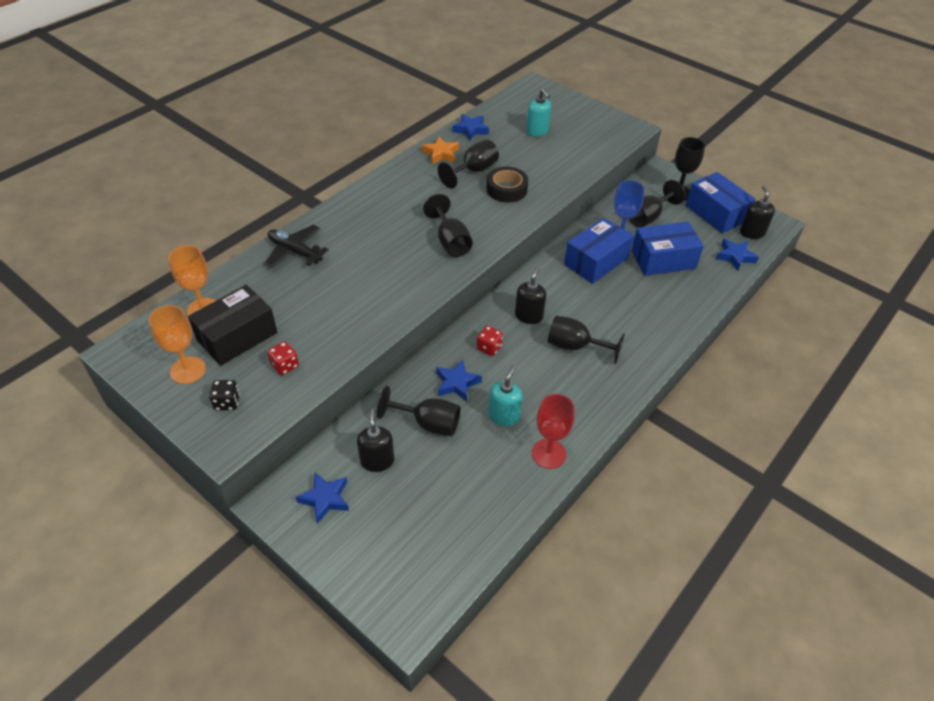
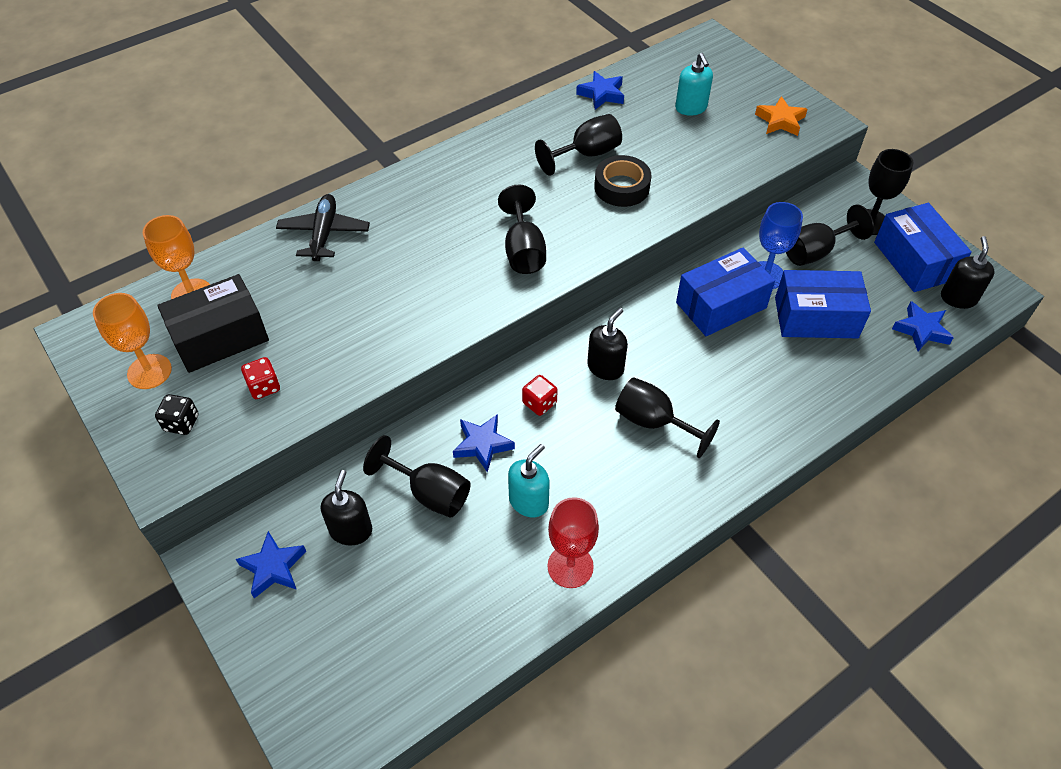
camera: 15 degrees right, 5 degrees up
(295, 252) = (324, 234): black plane -> black plane turned 45 degrees clockwise
(441, 154) = (551, 124): orange star -> orange star (780, 121)

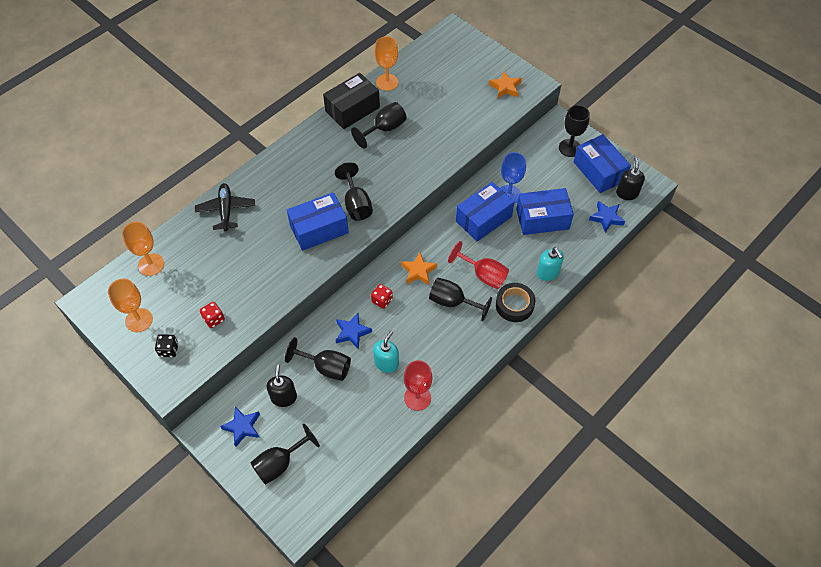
camera: 10 degrees left, 5 degrees up
(220, 337) = (177, 291): black box -> black box (352, 109)
(458, 278) = (319, 229): none -> blue box
(601, 94) = (387, 82): blue star -> orange goblet
(605, 367) = (418, 271): black soap dispenser -> orange star
(621, 187) = (411, 150): black tape -> black tape (514, 305)
(691, 108) = (447, 85): turquoise soap dispenser -> turquoise soap dispenser (548, 273)
(709, 388) = (483, 275): none -> red goblet
(815, 252) = (537, 173): black goblet -> black goblet (280, 463)

